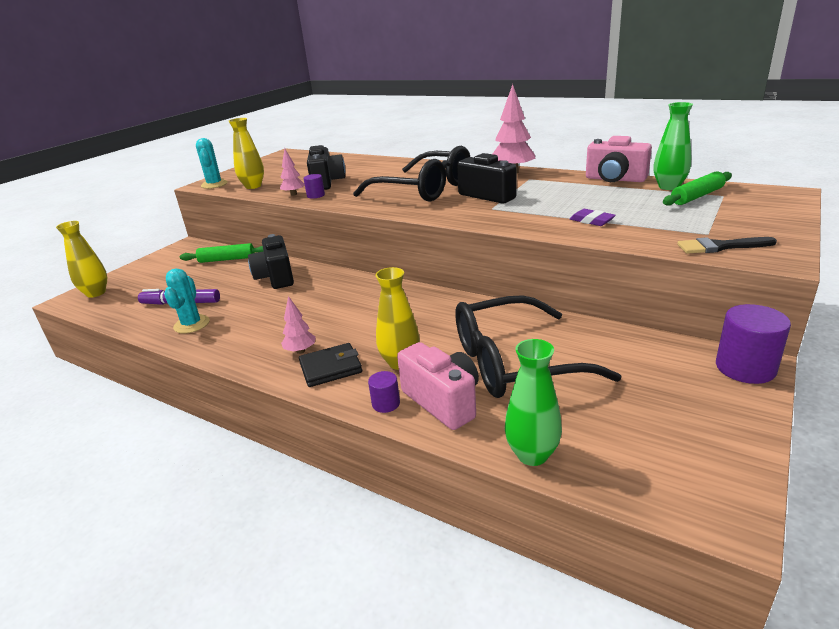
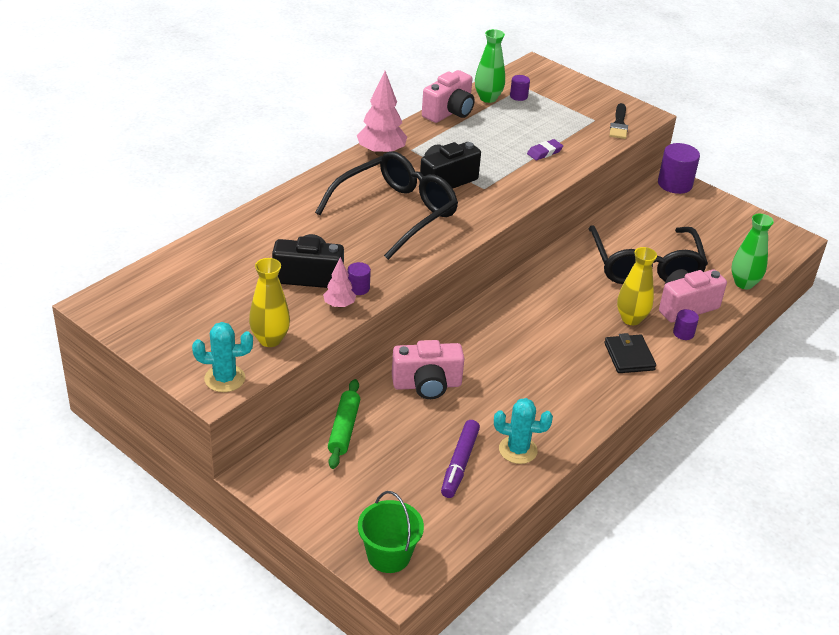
camera: 85 degrees left, 10 degrees up
(96, 293) = (388, 555): yellow vase -> green bucket
(276, 277) = (427, 385): black camera -> pink camera
(300, 351) = (597, 372): pink tree -> none
(697, 196) = (518, 96): green rolling pin -> purple cylinder

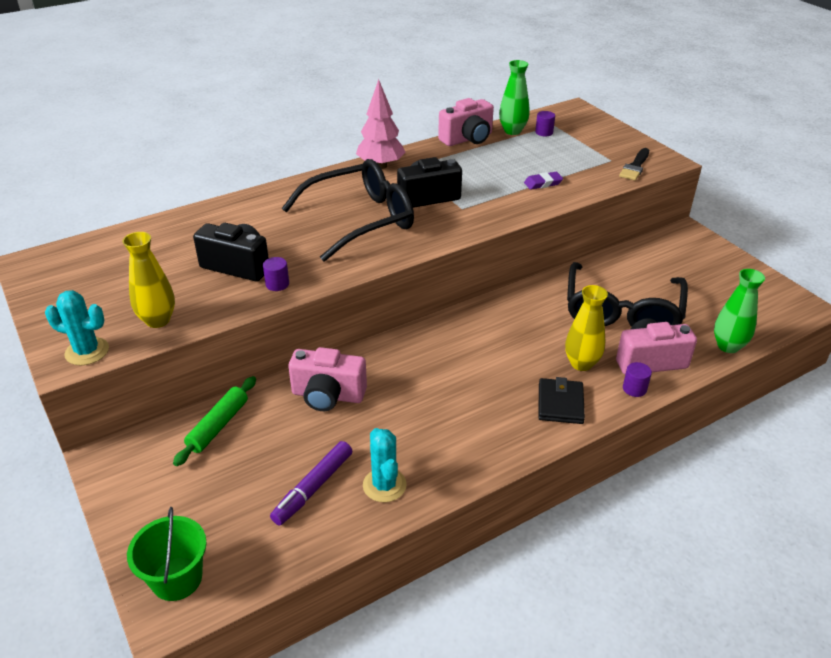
camera: 20 degrees right, 0 degrees up
(339, 305) = (248, 297): pink tree -> none
(518, 450) = (384, 485): turquoise cactus -> turquoise cactus turned 45 degrees clockwise
(674, 184) = (690, 236): purple cylinder -> none

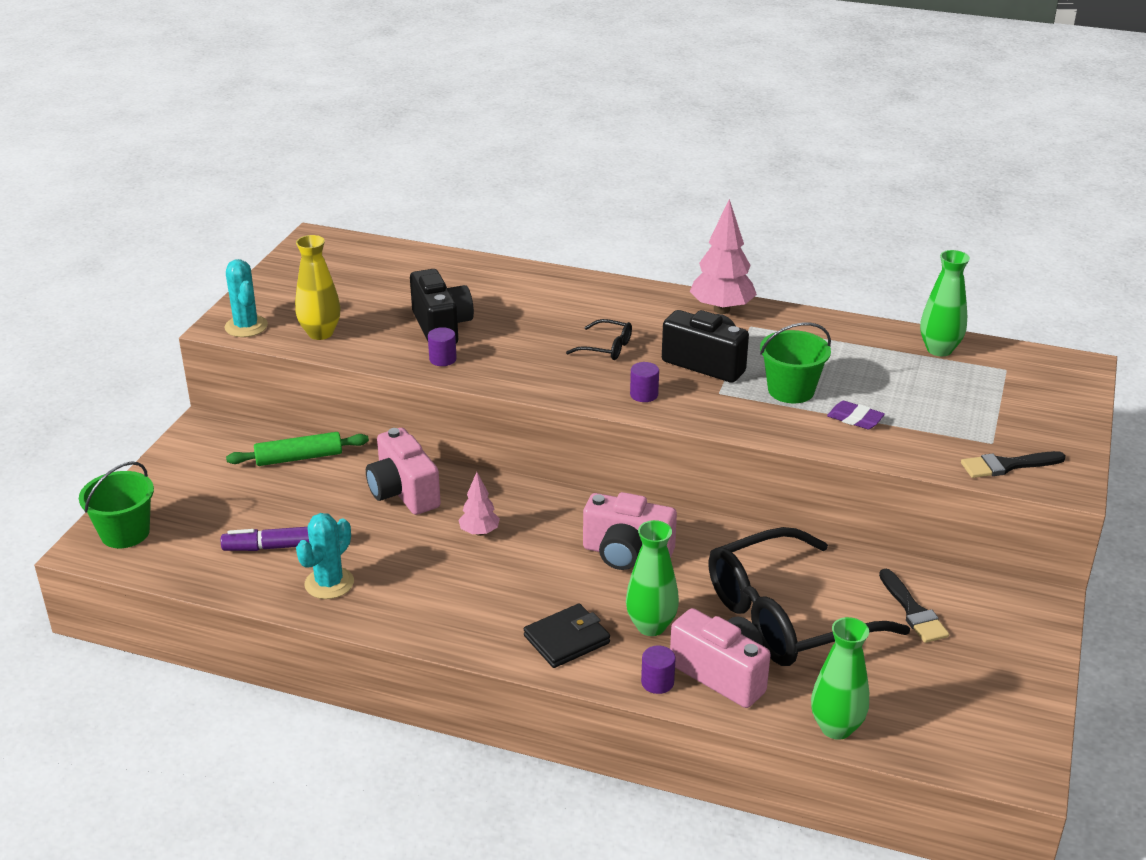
camera: 50 degrees right, 5 degrees down
(361, 219) = (607, 348): black glasses -> black glasses, size x0.41
(413, 384) = (479, 532): none -> pink tree
(467, 139) = (868, 331): pink camera -> pink camera (626, 553)
(491, 187) = (791, 390): none -> green bucket
(544, 132) = (975, 370): purple cylinder -> purple cylinder (644, 394)
(581, 363) = (651, 626): yellow vase -> green vase
(657, 270) = (913, 611): none -> black brush

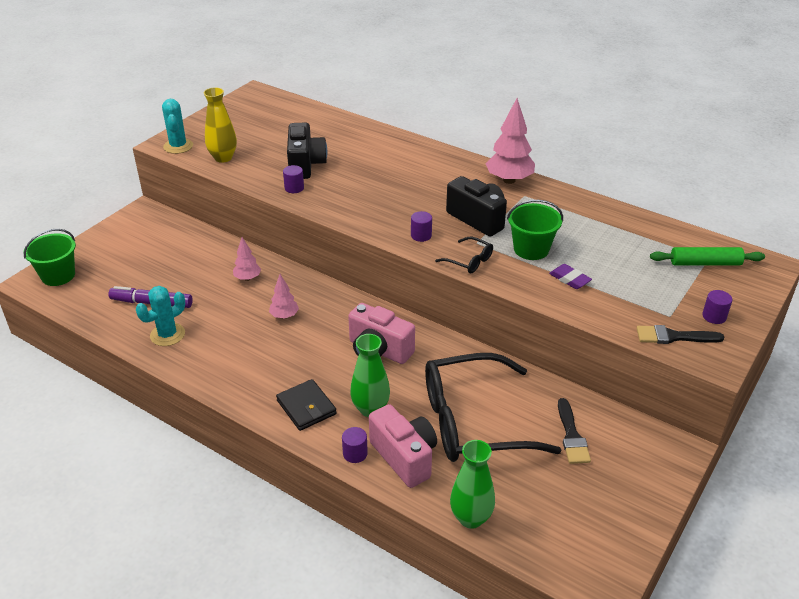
camera: 15 degrees right, 5 degrees up
(299, 457) = (192, 242): green rolling pin -> green rolling pin (705, 263)
(403, 492) = (247, 278): pink camera -> pink tree
(566, 639) = (306, 407): black wallet -> black wallet turned 75 degrees clockwise
(607, 348) = (412, 196): black glasses -> black glasses (469, 261)
(939, 349) = (661, 235): green vase -> none
(1042, 435) = (714, 316): none -> purple cylinder

